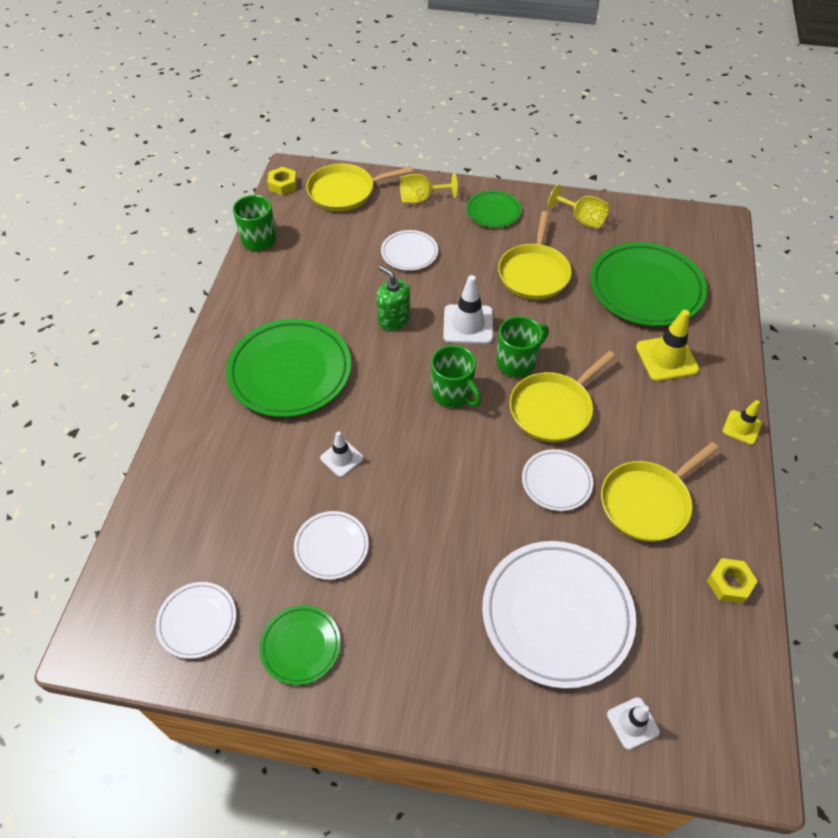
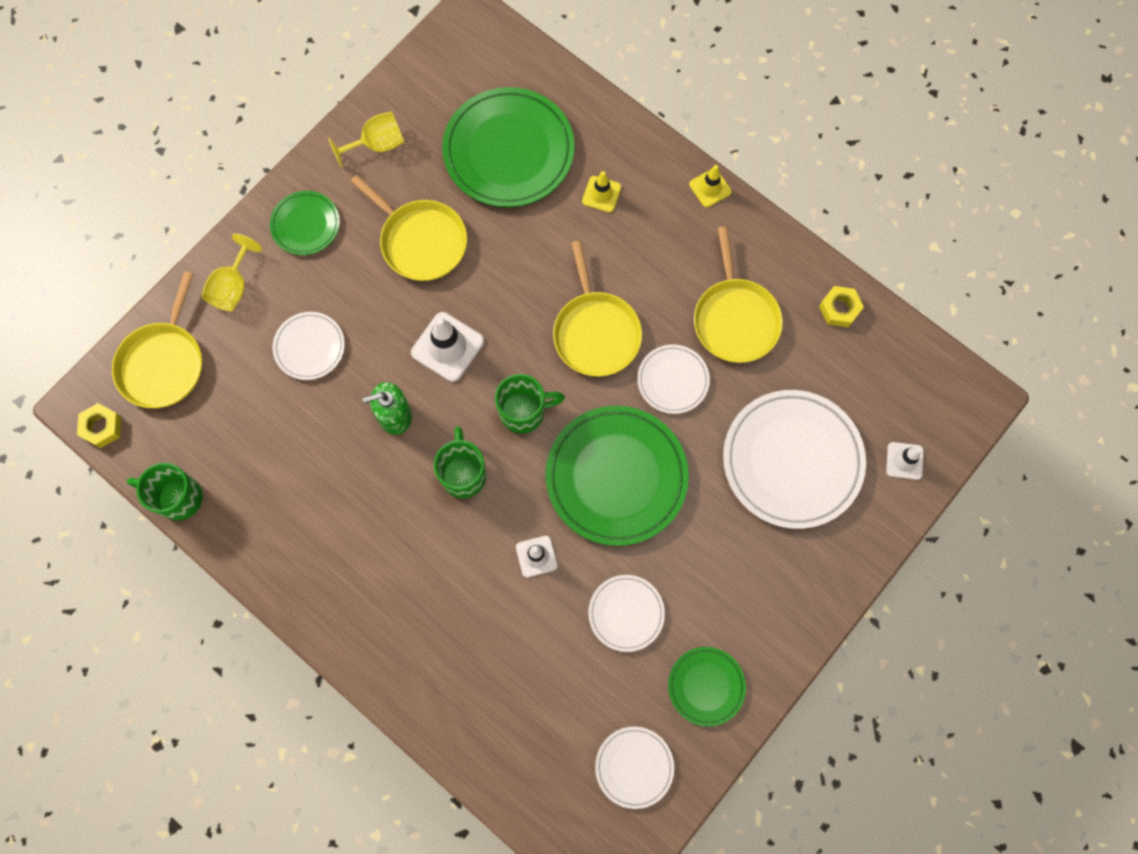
camera: 60 degrees left, 20 degrees up
(290, 371) = (399, 555): green plate -> green plate (616, 477)
(517, 362) = (523, 330): green mug -> green mug (463, 474)
(666, 358) = (601, 194): yellow traffic cone -> yellow traffic cone, size x0.60

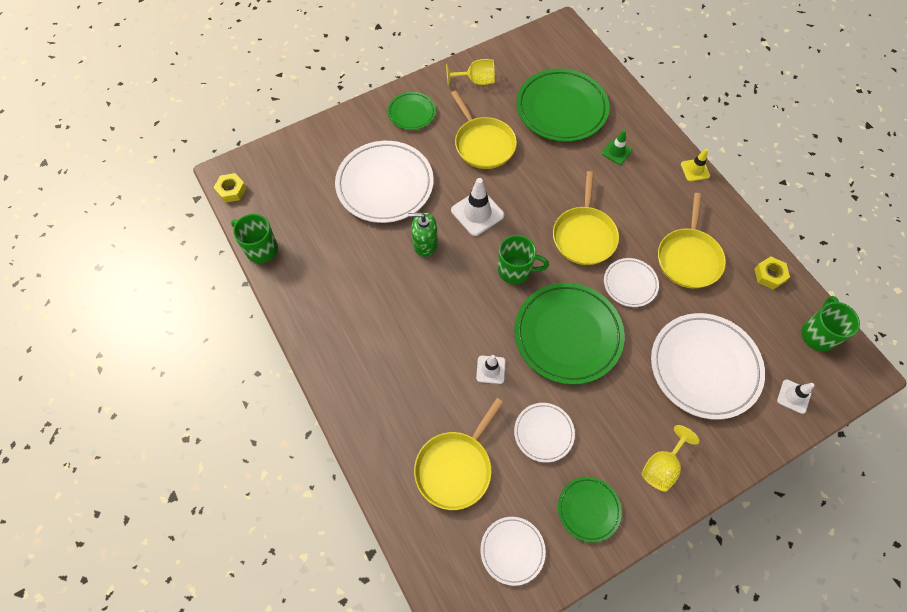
camera: 20 degrees right, 10 degrees down
(163, 363) = (287, 165): yellow pan -> yellow pan (455, 467)
(233, 287) = (350, 135): yellow goblet -> yellow goblet (662, 467)
(309, 347) = (385, 184): white plate -> white plate, size x1.92
(463, 474) = (458, 297): green mug -> green mug (818, 334)
(601, 194) = (616, 152): yellow traffic cone -> green traffic cone

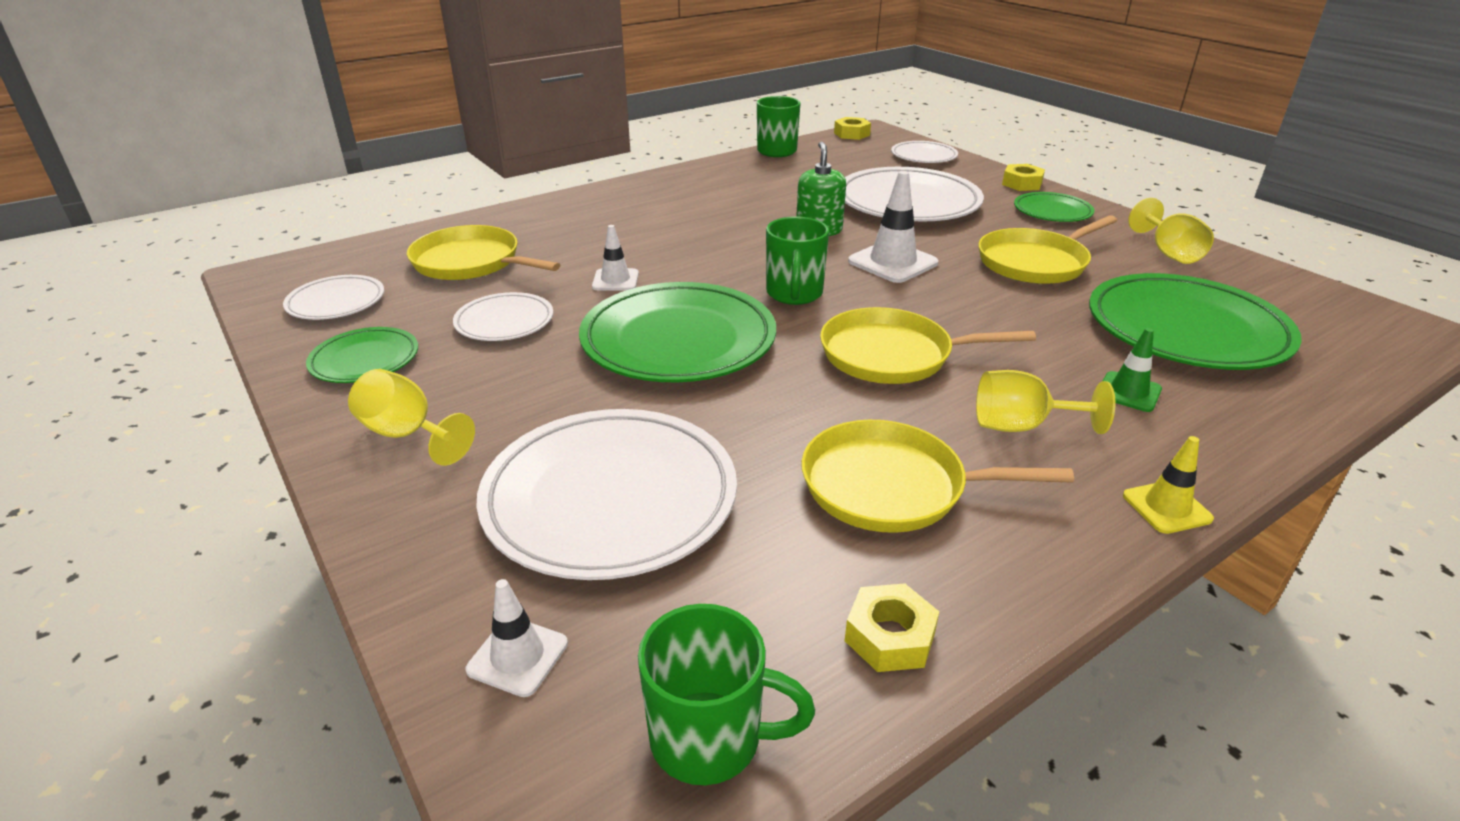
camera: 85 degrees right, 30 degrees down
(362, 113) = (1022, 184): none -> yellow nut
(630, 284) = (799, 405): white plate -> white plate (923, 156)
(644, 200) = (1021, 426): none -> yellow goblet

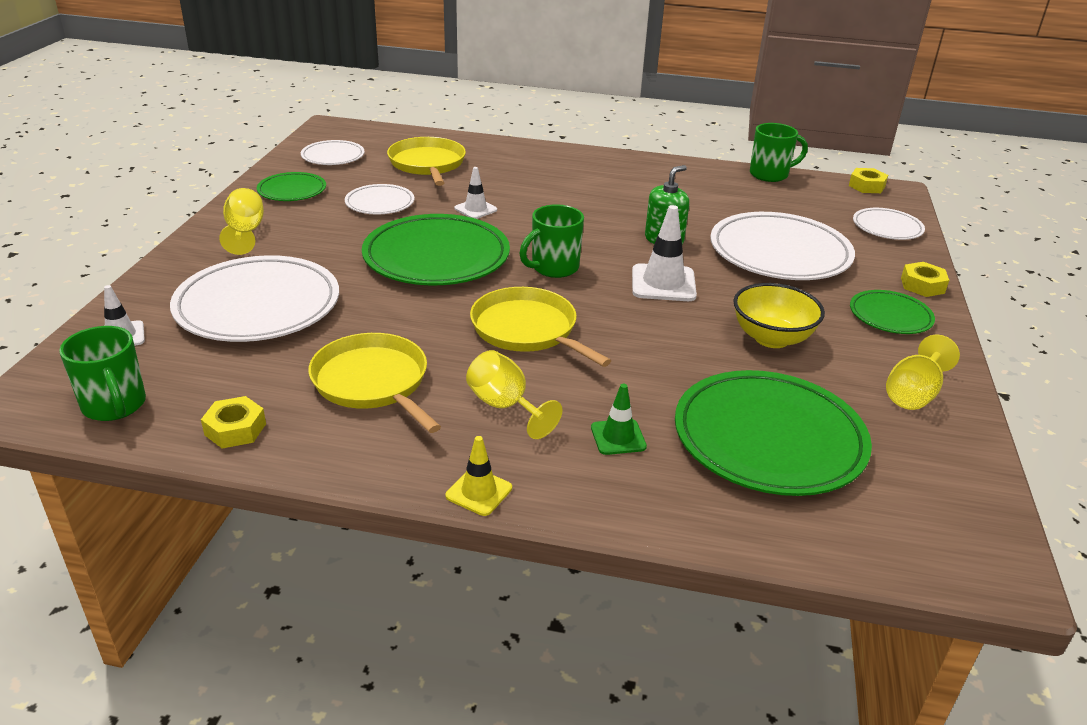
camera: 45 degrees right, 0 degrees up
(1035, 262) = (771, 338): yellow pan -> yellow bowl

